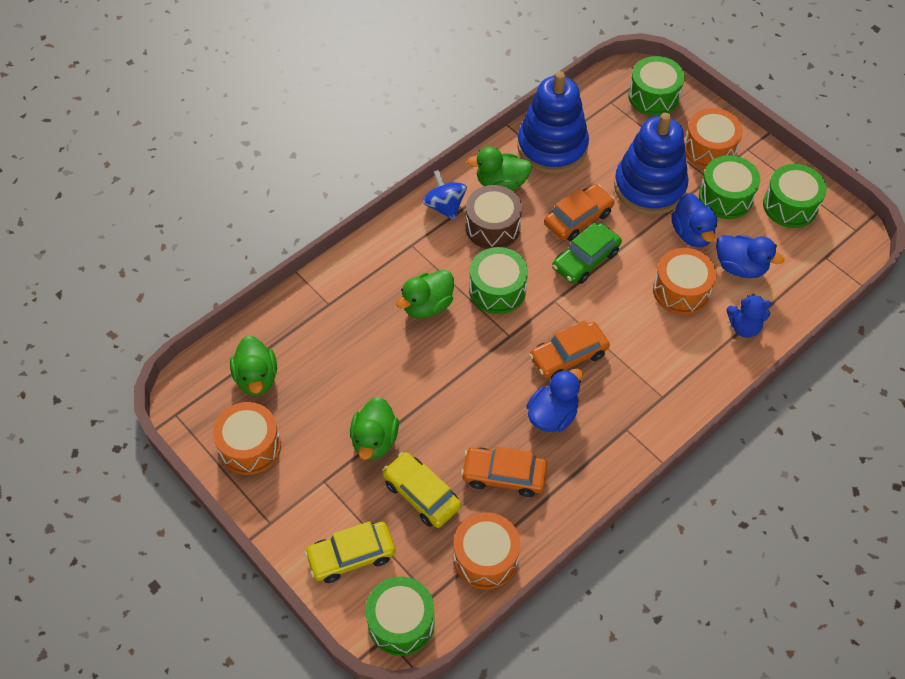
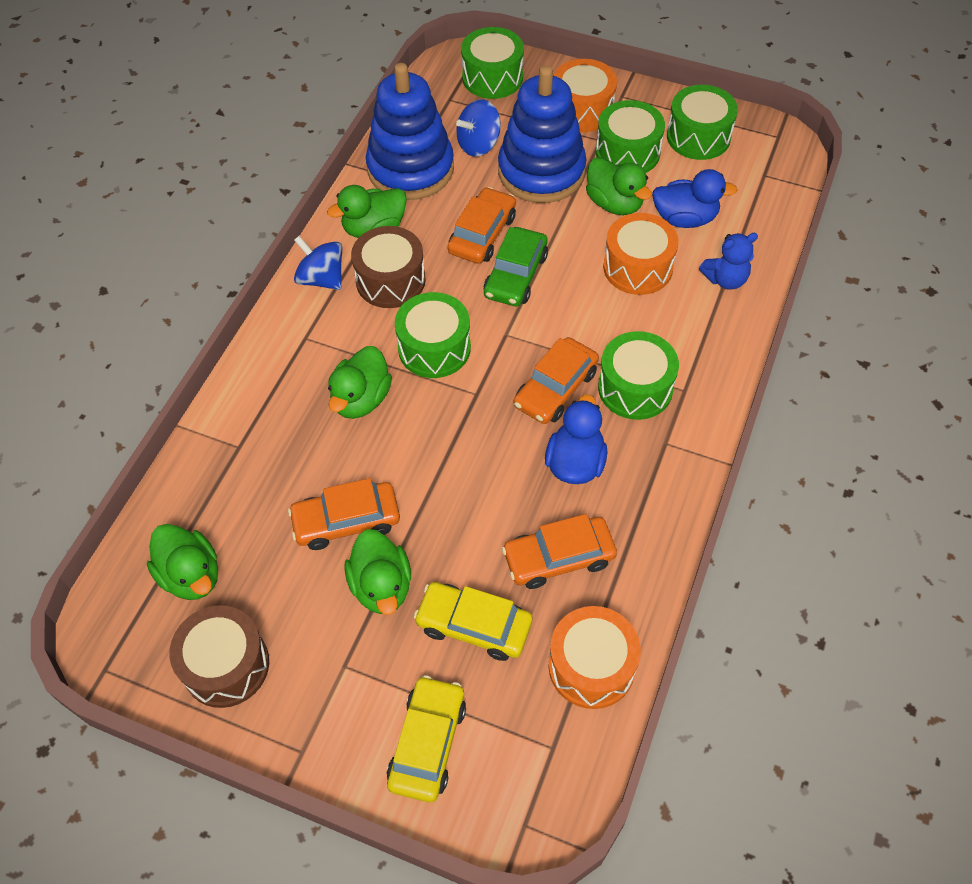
camera: 25 degrees left, 0 degrees up
(250, 446) = (226, 665): orange drum -> brown drum
(351, 556) = (427, 743): yellow car -> yellow car turned 150 degrees clockwise
(374, 386) = (346, 521): none -> orange car
(401, 622) = (534, 797): green drum -> green drum (635, 388)
(613, 147) = (479, 144): none -> blue spinning top
(692, 234) = (614, 203): blue duck -> green duck

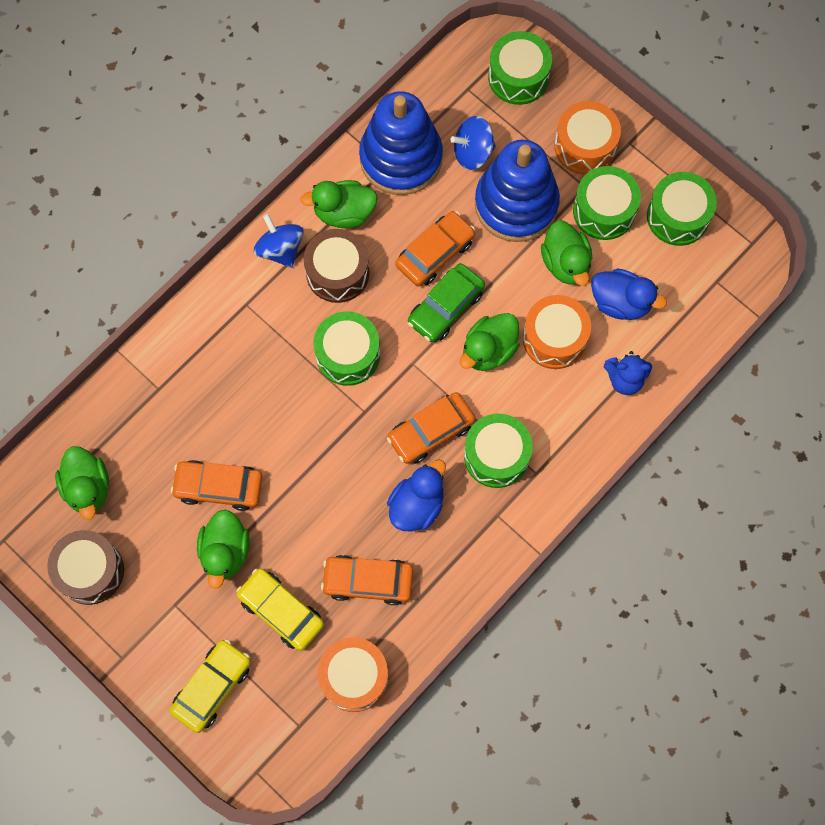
camera: 20 degrees right, 15 degrees up
(361, 399) = (270, 381): green duck -> green duck (488, 350)

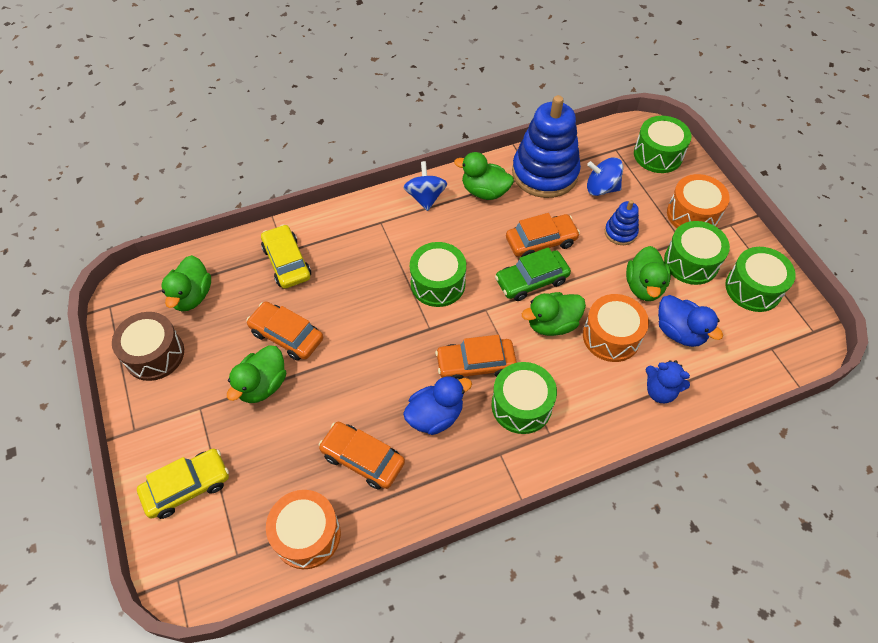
camera: 25 degrees right, 15 degrees down
(281, 611) = (279, 450): yellow car -> yellow car (287, 262)
(337, 273) = (459, 227): brown drum -> none
(516, 204) = (620, 232): blue stacking toy -> blue stacking toy, size x0.46

